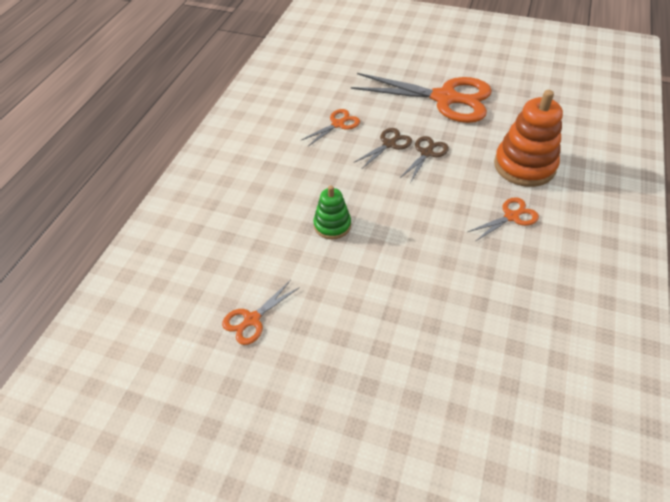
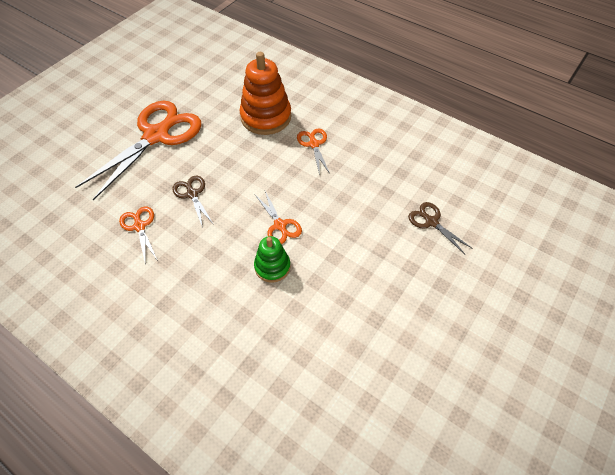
camera: 75 degrees left, 5 degrees up
(251, 320) = (358, 360): orange scissors -> orange scissors (280, 226)
(427, 153) = (218, 171): brown scissors -> brown scissors (431, 221)

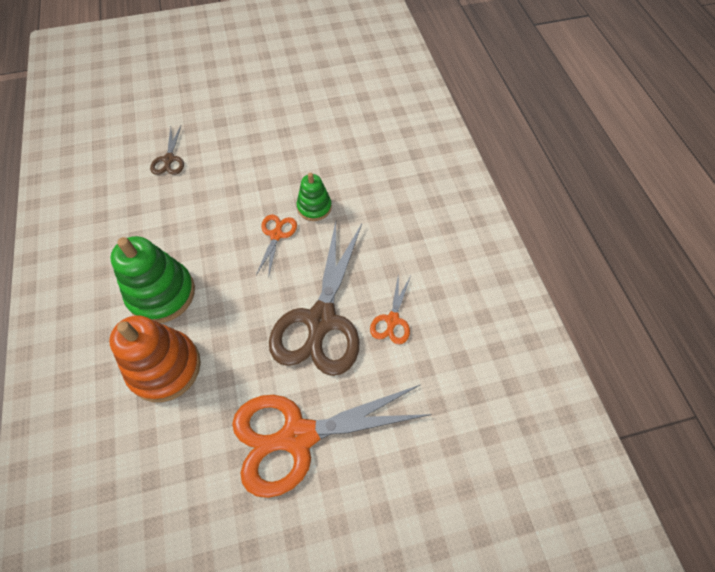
camera: 140 degrees left, 5 degrees up
(192, 193) = (321, 322): brown scissors -> brown scissors, size x2.23
(313, 144) = (161, 294): orange scissors -> green stacking toy

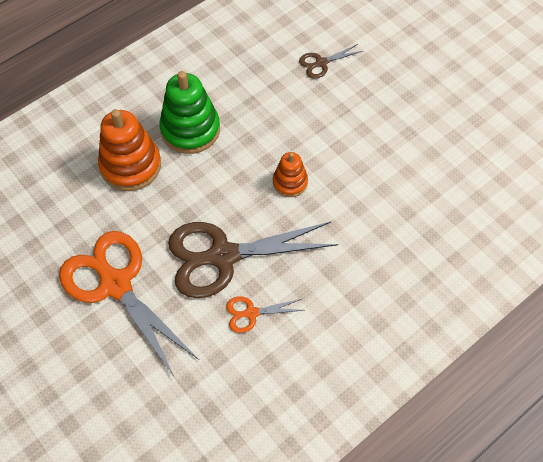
camera: 65 degrees right, 0 degrees up
(276, 234) = (290, 182): orange scissors -> orange stacking toy
(314, 207) = (336, 198): green stacking toy -> none

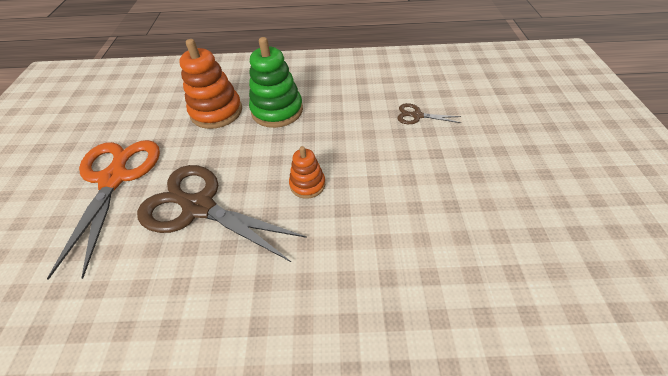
camera: 40 degrees right, 10 degrees down
(250, 313) = (163, 269): orange scissors -> none

